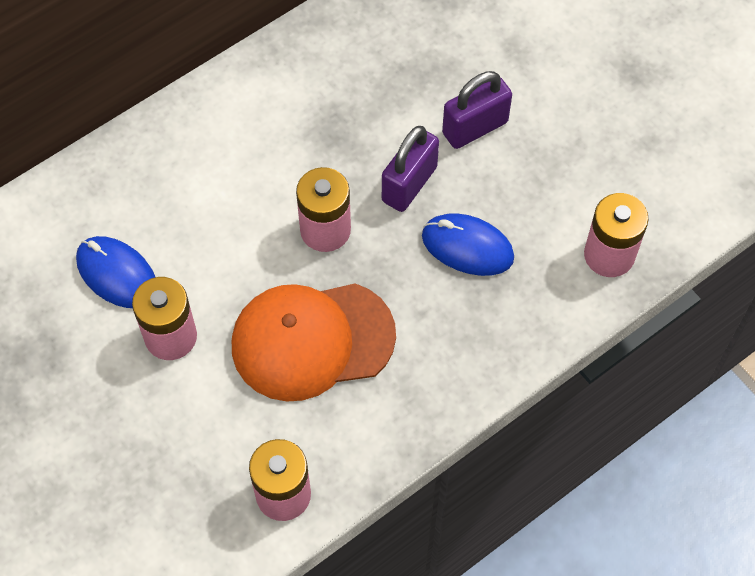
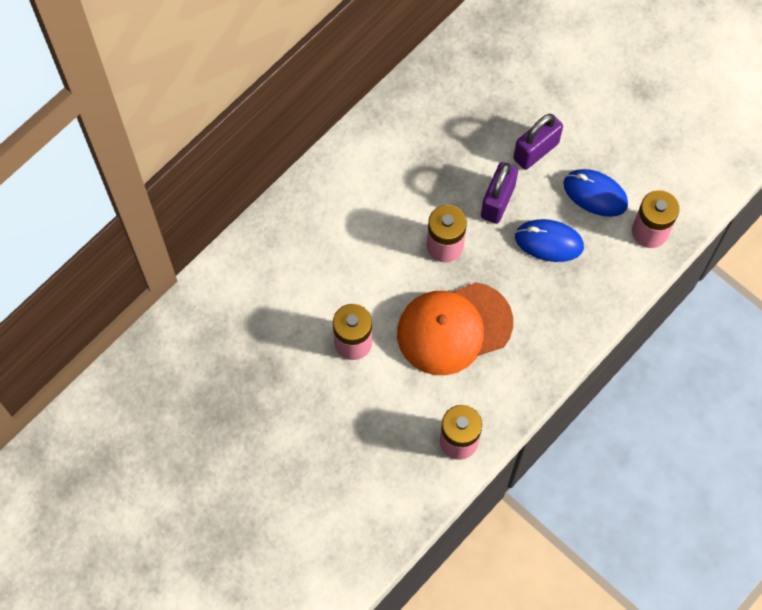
camera: 10 degrees left, 5 degrees up
(117, 274) = (303, 303): blue mouse -> blue mouse (595, 194)

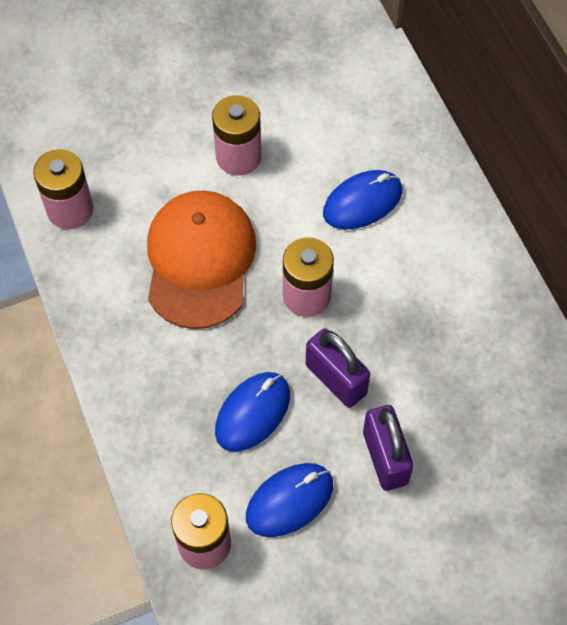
camera: 115 degrees right, 5 degrees down
(351, 240) = (362, 202): none -> blue mouse

